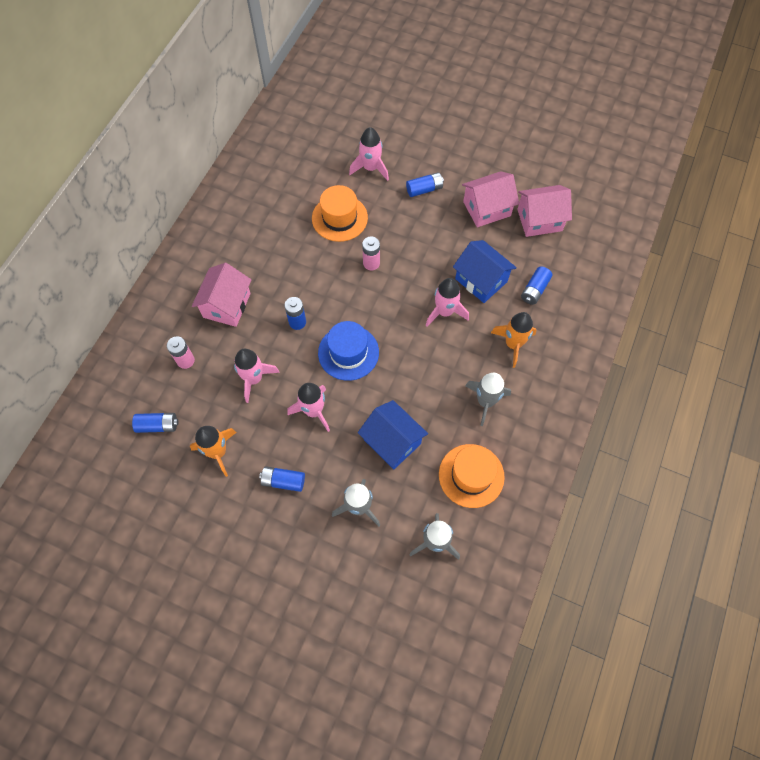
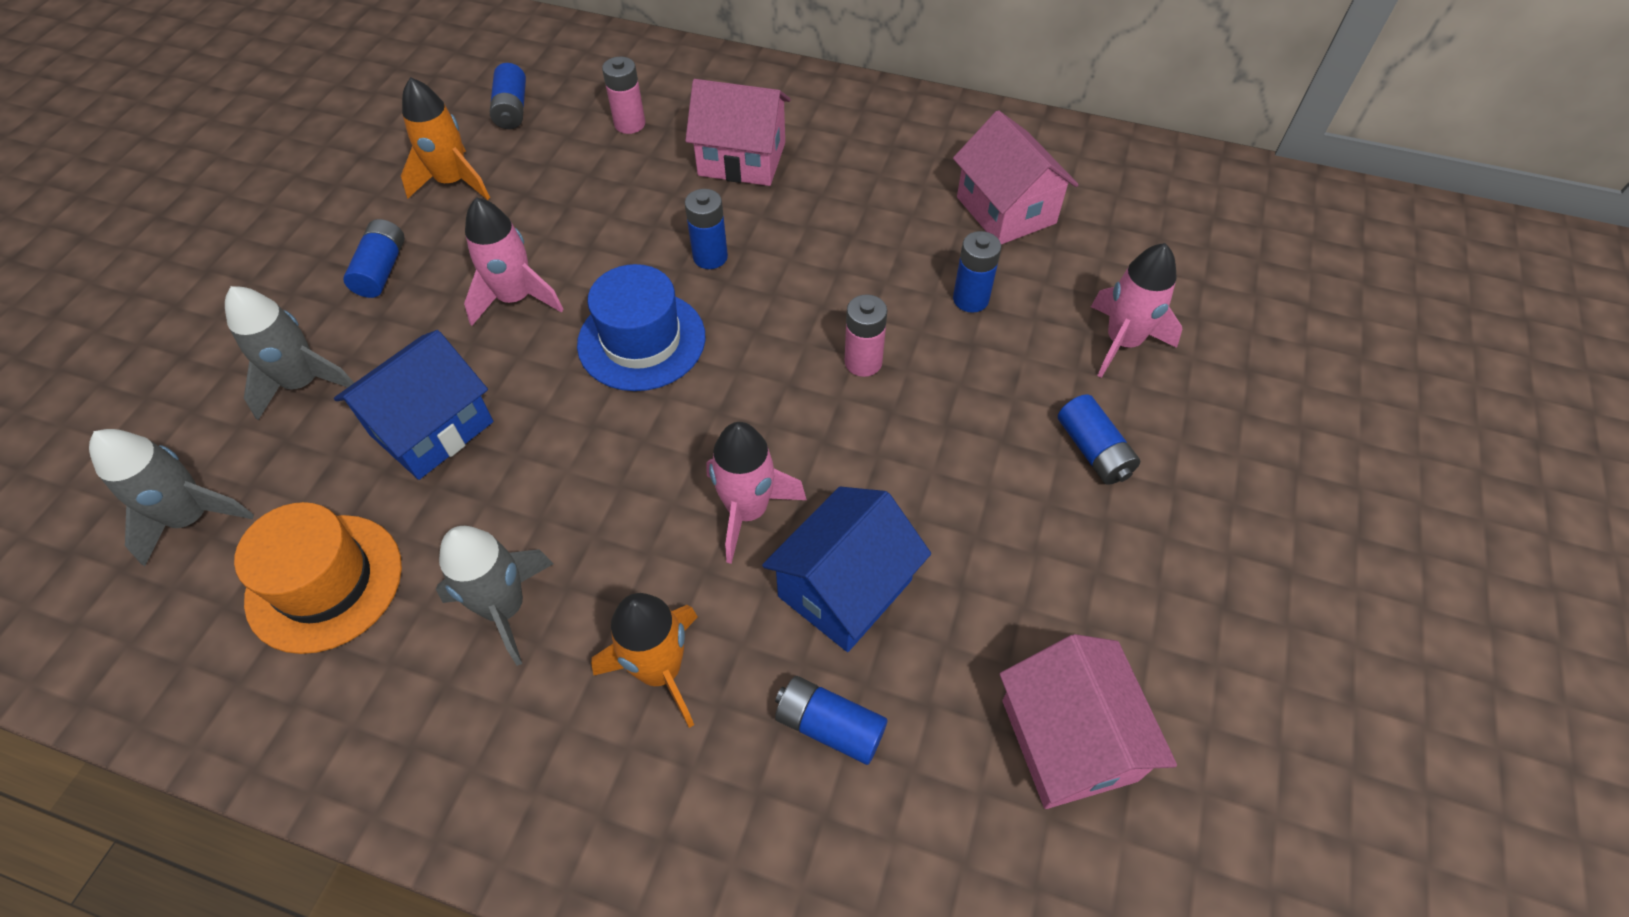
camera: 85 degrees right, 10 degrees down
(254, 379) = (590, 210): pink rocket -> none
(339, 218) = (970, 299): orange hat -> blue battery
(487, 209) = (1071, 596): pink house -> pink house (1006, 210)

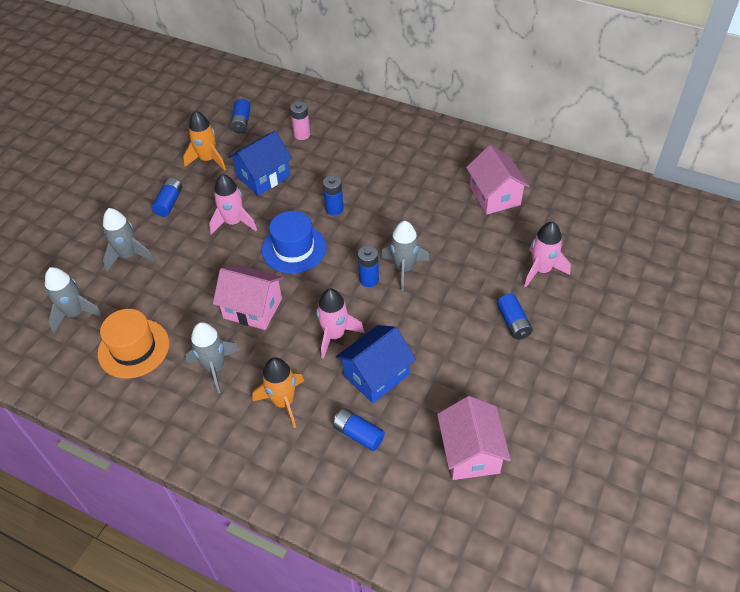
camera: 10 degrees right, 5 degrees down
(432, 428) = (188, 282): blue house -> blue house (263, 176)
(742, 159) = (358, 158): pink house -> pink house (253, 308)
(863, 362) = (404, 269): pink battery -> grey rocket
(970, 299) = (466, 241): blue battery -> blue battery (369, 279)

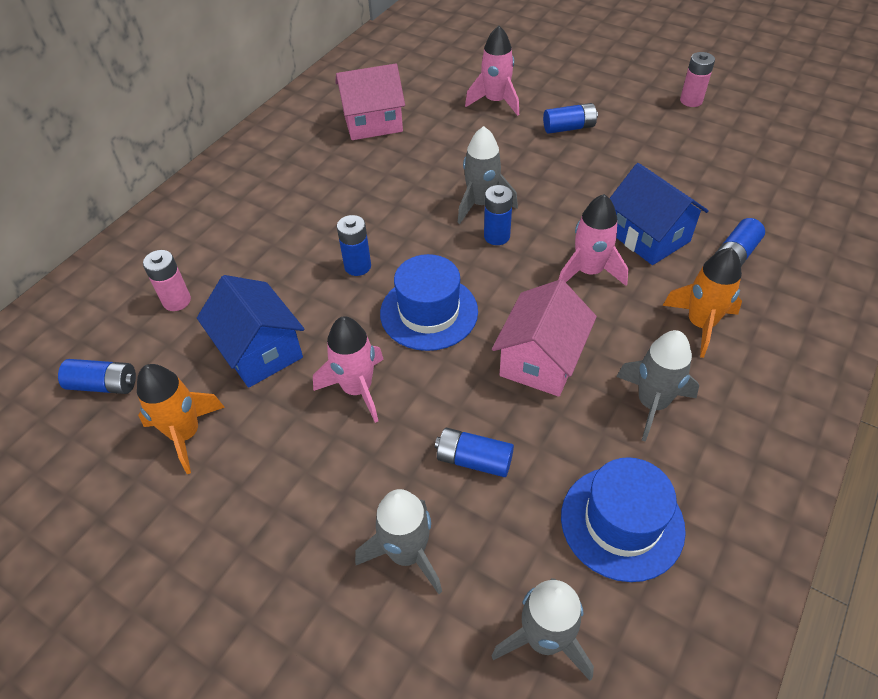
camera: 85 degrees left, 0 degrees up
(133, 348) = (622, 522): orange hat -> blue hat
(169, 203) = (282, 492): blue battery -> blue battery (474, 460)
(470, 452) = (740, 171): pink house -> none
(579, 422) = (691, 101): none -> pink battery

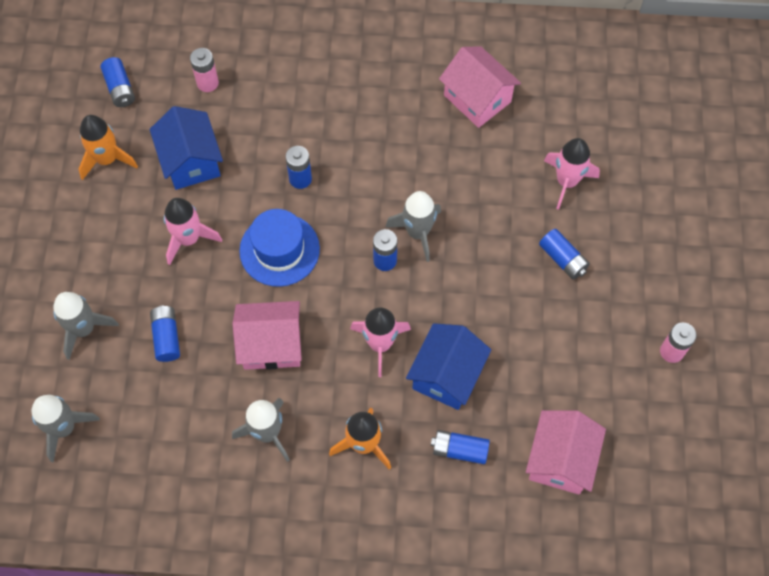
camera: 60 degrees right, 15 degrees up
(260, 351) = (191, 161): blue house -> blue house turned 45 degrees counterclockwise
(622, 522) = (161, 445): blue hat -> none
(770, 194) = (560, 460): none -> pink house

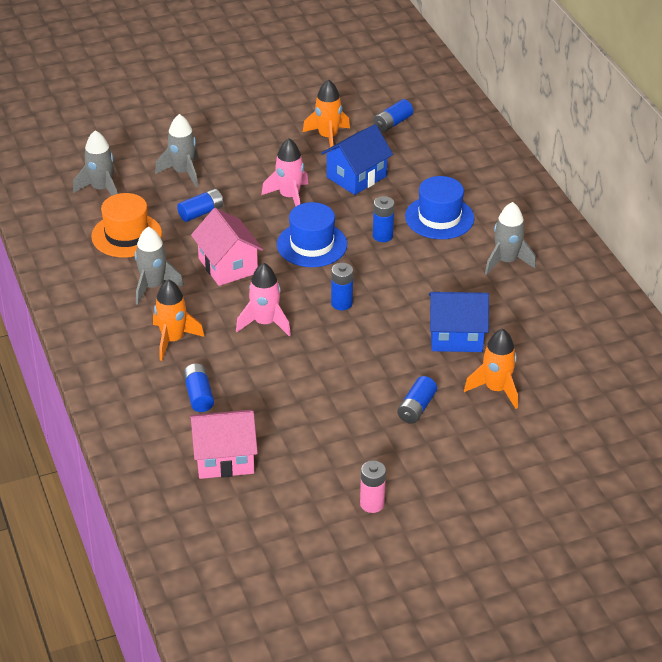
camera: 65 degrees right, 25 degrees down
(164, 430) = (126, 235): none -> orange hat
(207, 83) = (432, 163): pink battery -> none
(299, 116) = (439, 217): none -> blue hat
(418, 232) = (380, 314): grey rocket -> grey rocket (506, 261)
(447, 375) = (261, 368): blue house -> blue house (456, 336)
(477, 98) = (537, 311): pink house -> none
(566, 182) = (496, 389): pink rocket -> orange rocket

